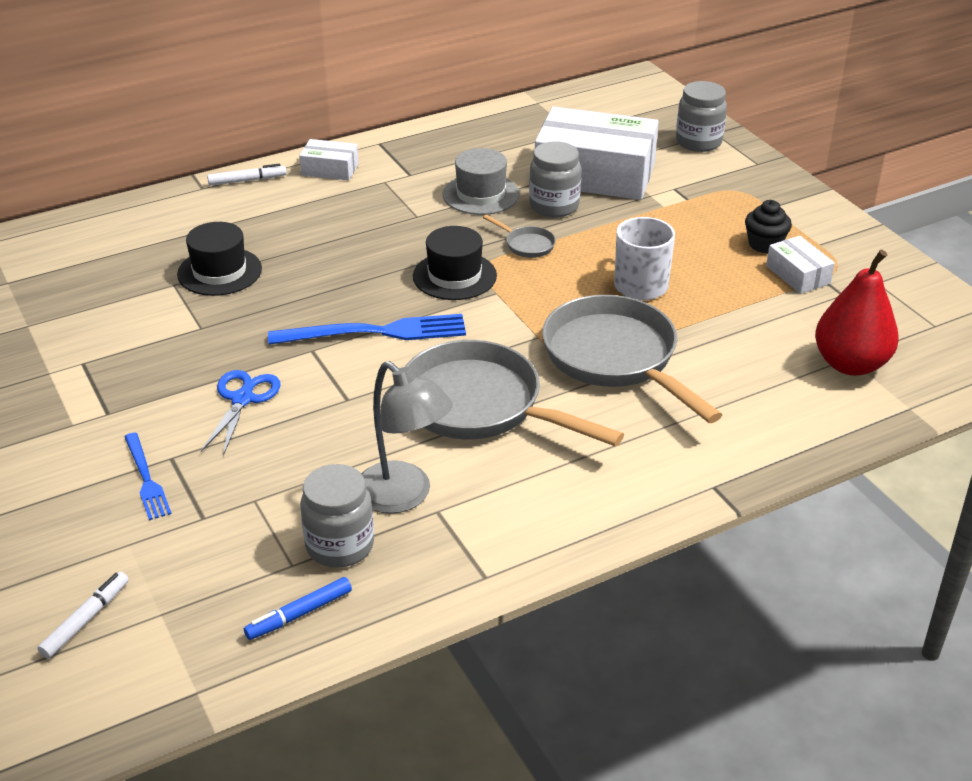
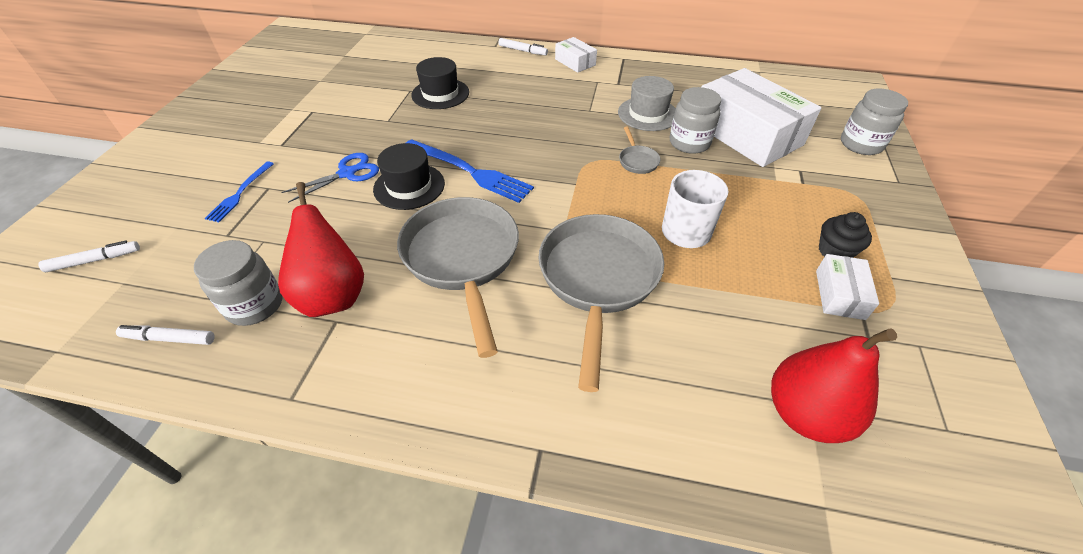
camera: 40 degrees right, 10 degrees up
(299, 614) = (169, 339): blue marker -> white marker
(404, 496) = (333, 295): grey lamp -> red pear
(454, 276) = (563, 159): black hat -> black hat (409, 186)

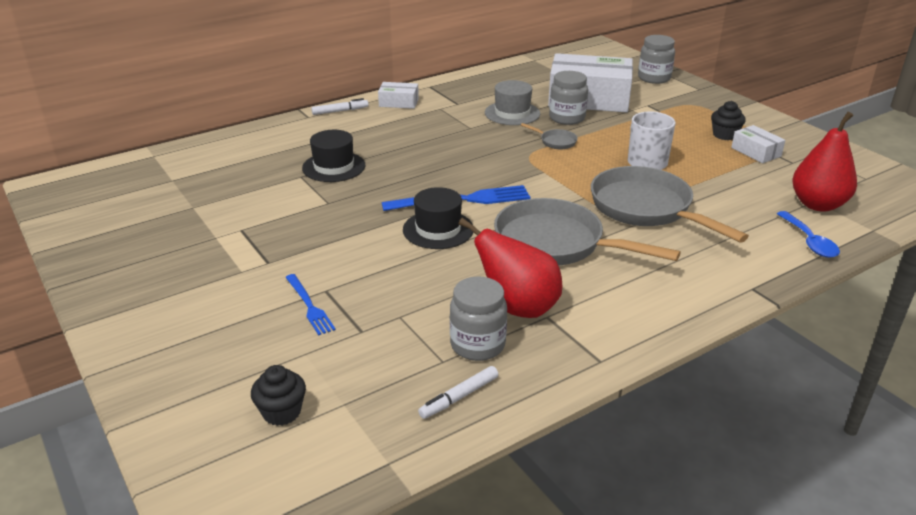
camera: 45 degrees left, 15 degrees down
(94, 260) = (281, 412): white marker -> black cupcake
(347, 173) = (372, 248): blue scissors -> none
(706, 451) = (809, 241): none -> blue spoon

